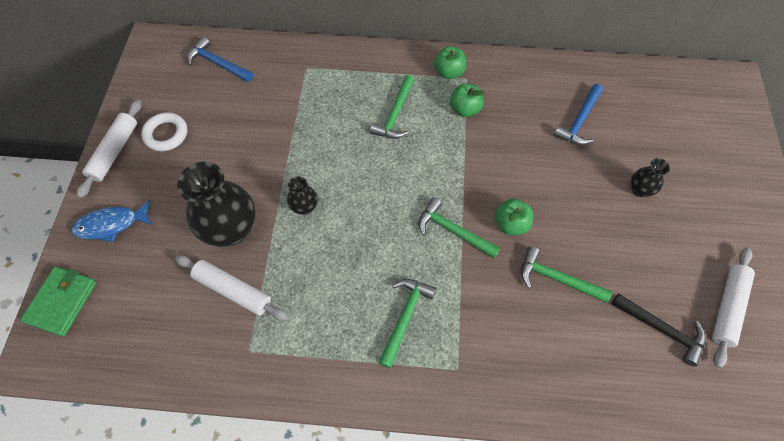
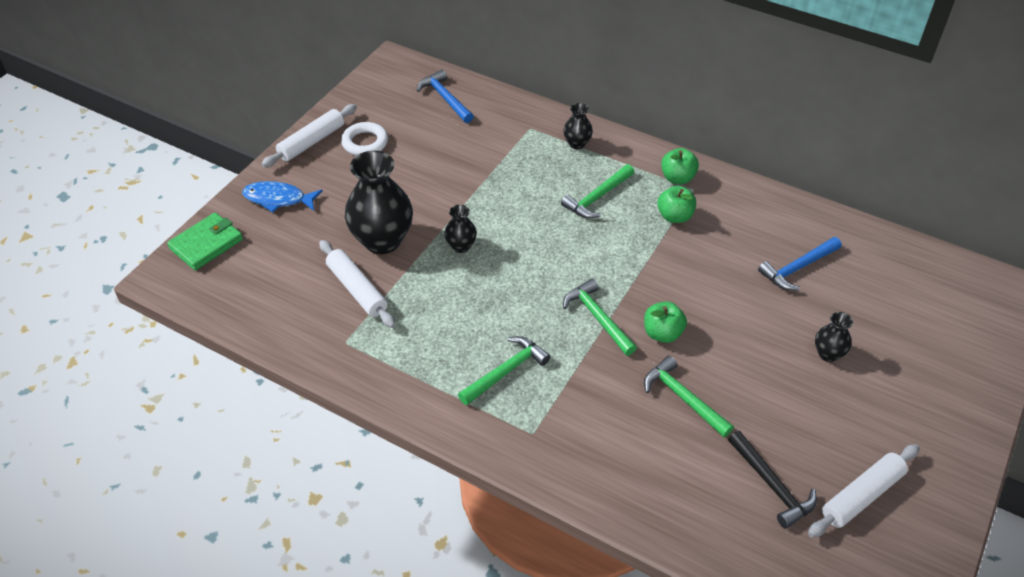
camera: 25 degrees right, 15 degrees down
(353, 69) = (577, 143): none -> black vase

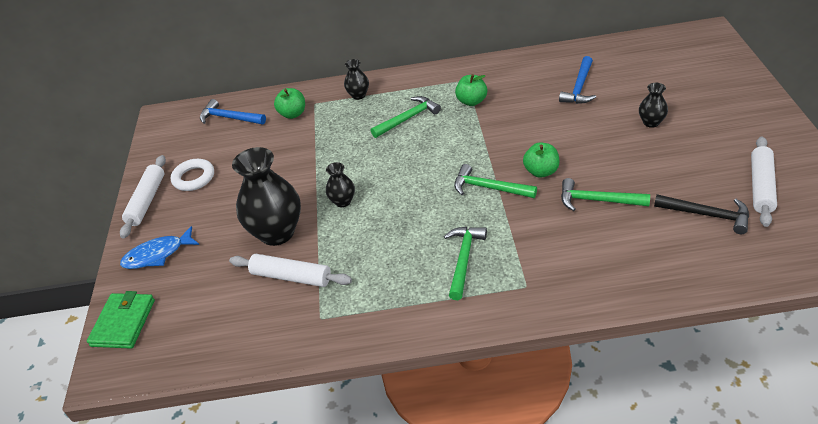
camera: 30 degrees left, 5 degrees down
(597, 197) = (408, 118): green hammer -> green hammer turned 135 degrees counterclockwise
(677, 178) = (448, 79): green apple -> green apple (293, 114)

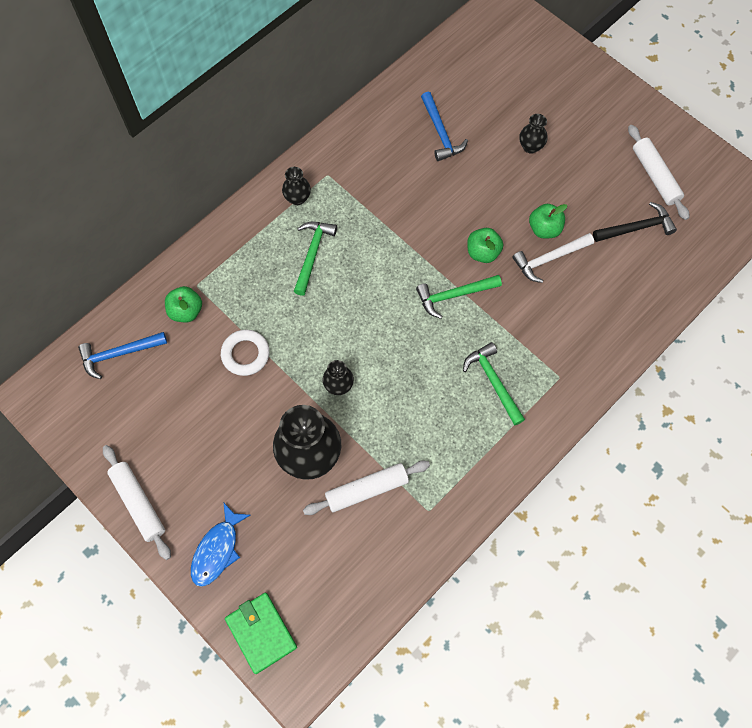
camera: 45 degrees left, 25 degrees up
(194, 178) = (160, 448): white ring -> white ring (245, 354)
(358, 95) = (234, 250): black vase -> black vase (297, 198)
(471, 101) = (355, 200): green apple -> green apple (544, 229)
(597, 200) = (549, 259): green hammer -> white hammer

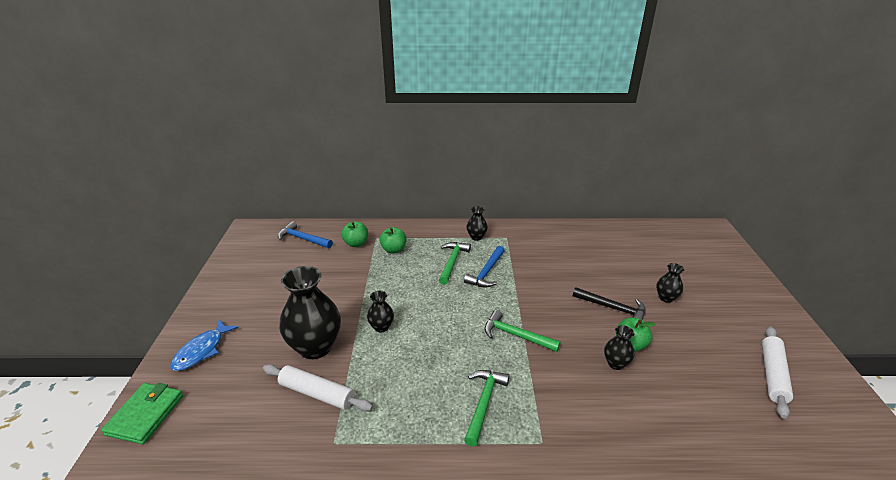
camera: 45 degrees right, 35 degrees down
(139, 503) = (210, 299): white rolling pin -> none
(217, 550) = (202, 350): blue fish -> blue fish turned 45 degrees counterclockwise
(245, 354) = (356, 278): white ring -> none
(312, 254) = (452, 262): green hammer -> green hammer turned 45 degrees counterclockwise
(440, 133) = (602, 258): blue hammer -> blue hammer (486, 272)
(482, 252) = (565, 327): green apple -> green apple (393, 250)
(549, 259) = (616, 363): white hammer -> black vase
(637, 228) = (722, 396): black hammer -> black hammer (613, 308)

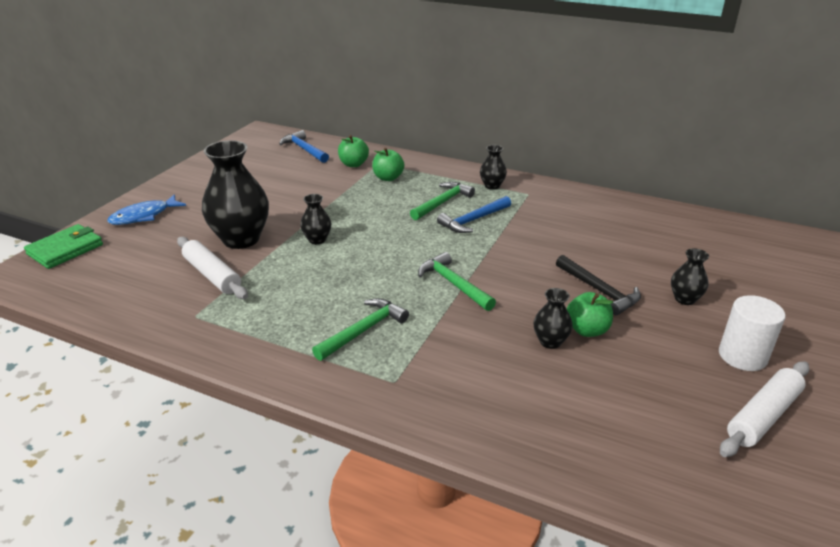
camera: 25 degrees right, 0 degrees up
(729, 332) = (742, 356): none -> white cylinder

